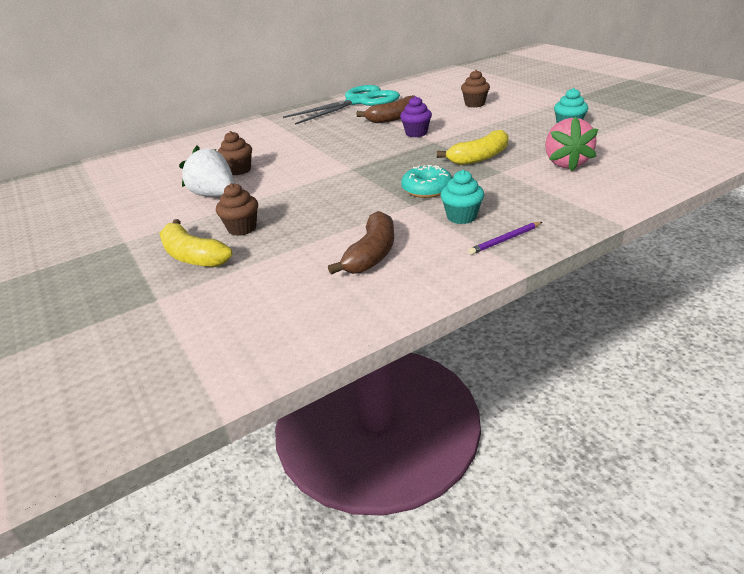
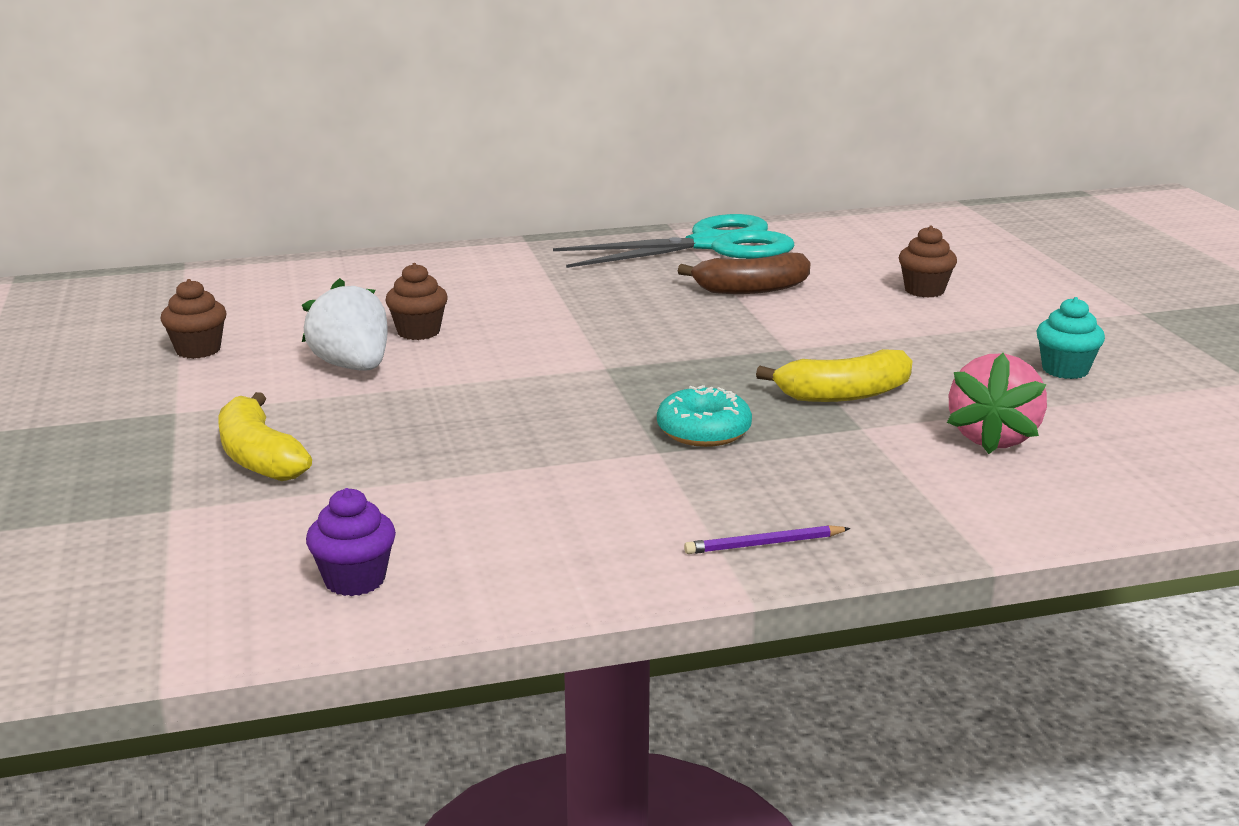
camera: 15 degrees right, 10 degrees down
(242, 228) = (359, 430): brown cupcake -> brown cupcake (198, 350)
(372, 254) = (529, 517): brown banana -> none
(416, 133) = (768, 326): purple cupcake -> purple cupcake (355, 580)
(461, 217) = (723, 490): turquoise cupcake -> none

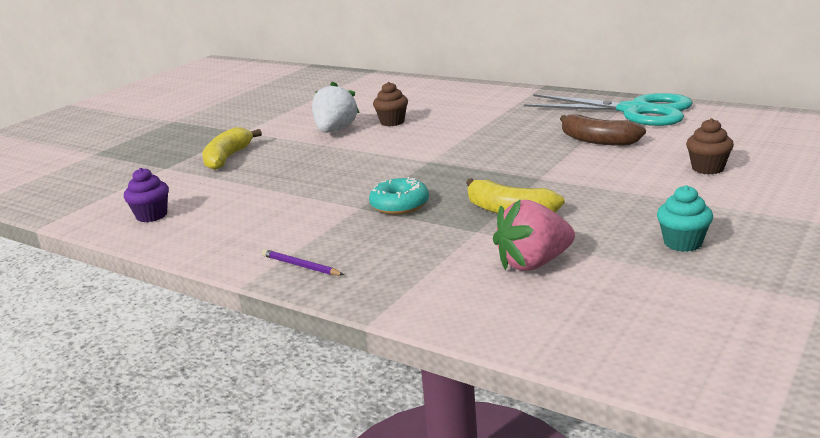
camera: 50 degrees right, 0 degrees up
(198, 350) = (301, 109): brown cupcake -> none

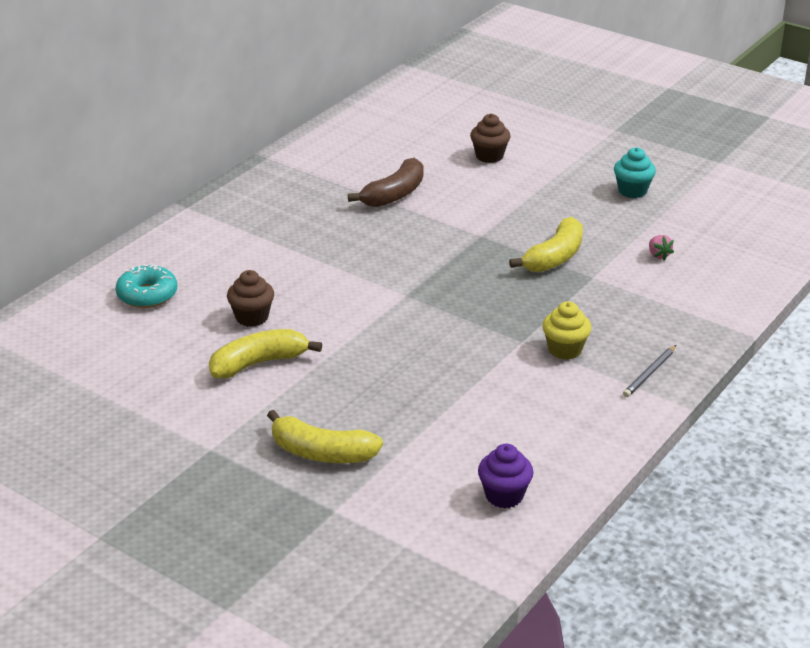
camera: 90 degrees left, 10 degrees up
(300, 266) = (650, 373): purple pencil -> grey pencil
(335, 131) = (259, 363): white strawberry -> yellow banana
(344, 225) = (565, 349): none -> yellow cupcake
(399, 205) = (524, 316): turquoise donut -> turquoise donut (147, 295)
(533, 263) = (658, 255): pink strawberry -> pink strawberry, size x0.43
(634, 111) = (315, 164): turquoise scissors -> none

